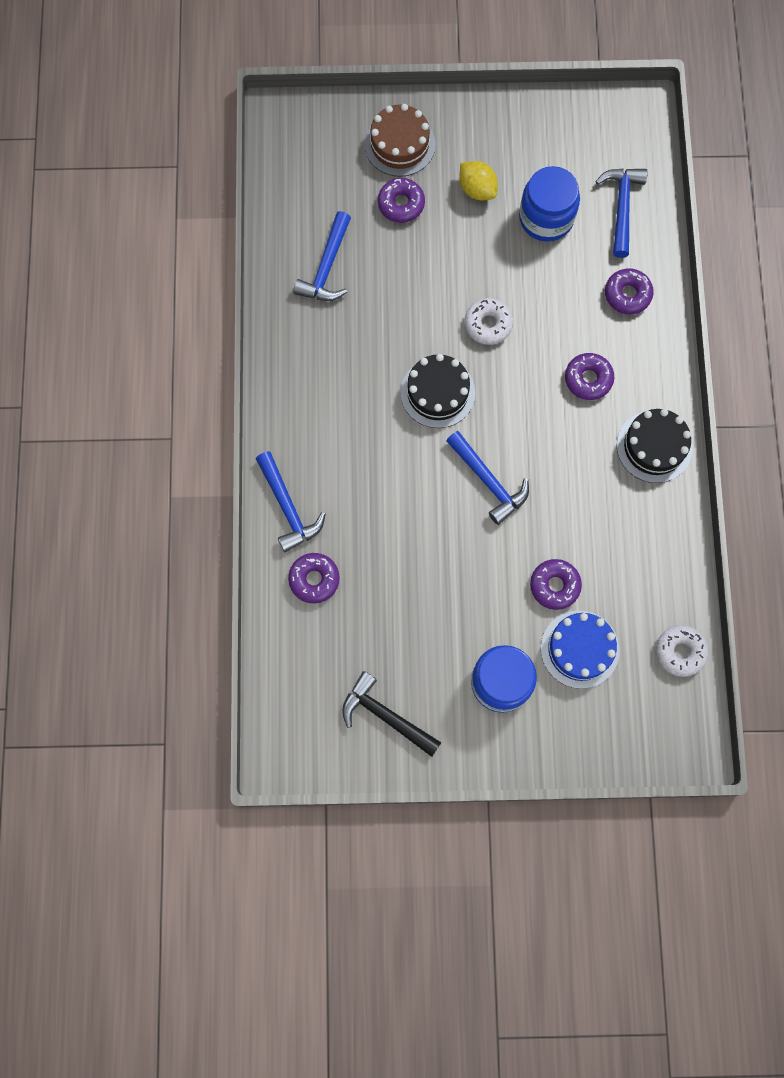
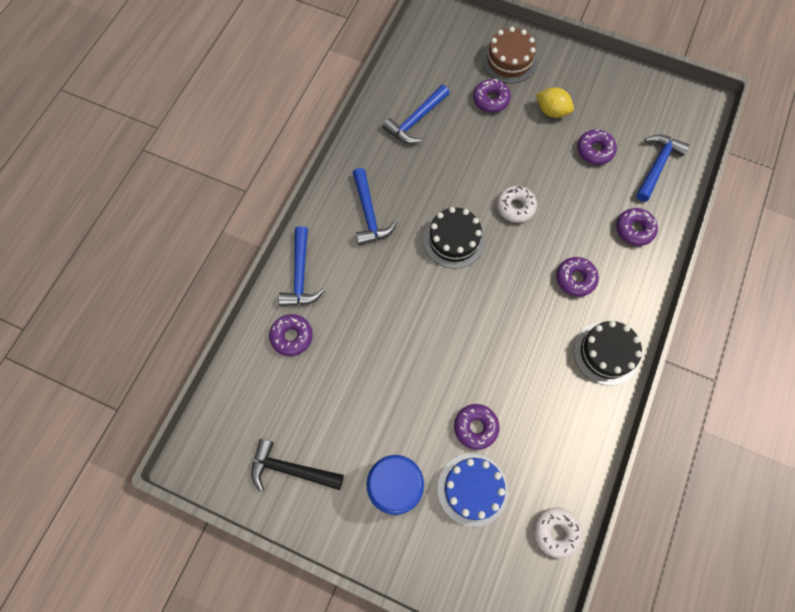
camera: 25 degrees right, 5 degrees down
(386, 716) = (291, 469): black hammer -> black hammer turned 45 degrees counterclockwise
(477, 189) = (551, 111): yellow lemon -> yellow lemon turned 45 degrees counterclockwise
(488, 481) = (461, 322): blue hammer -> blue hammer (369, 214)
(546, 218) = (595, 150): blue jar -> purple donut

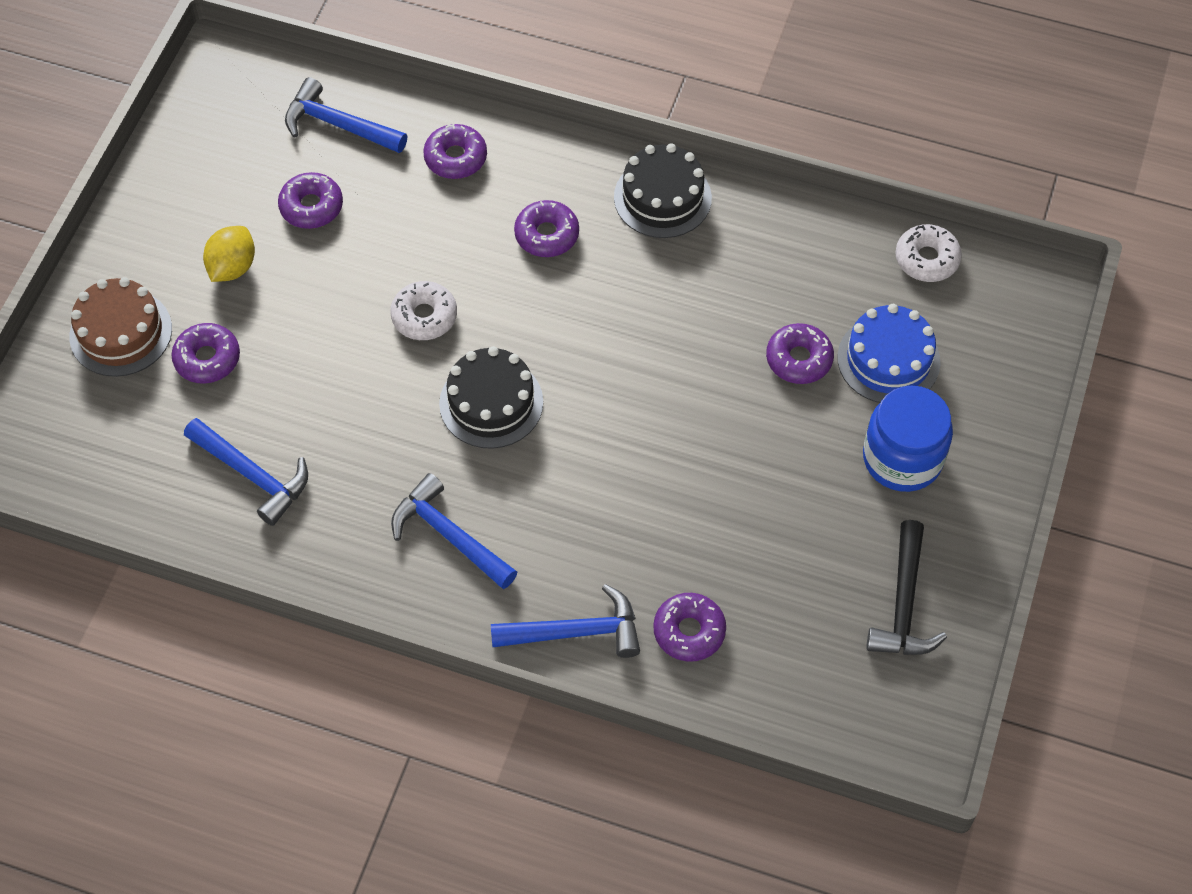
camera: 95 degrees left, 10 degrees down
(369, 214) = (449, 535): blue hammer -> blue hammer turned 120 degrees counterclockwise

